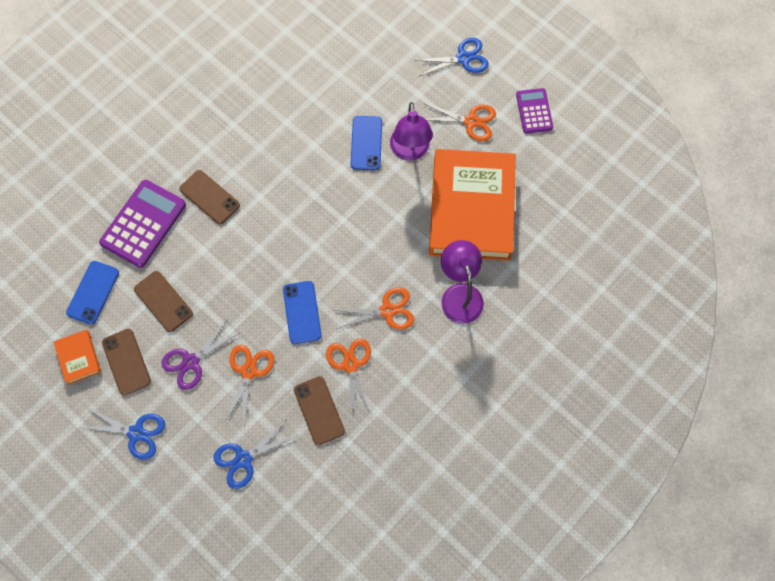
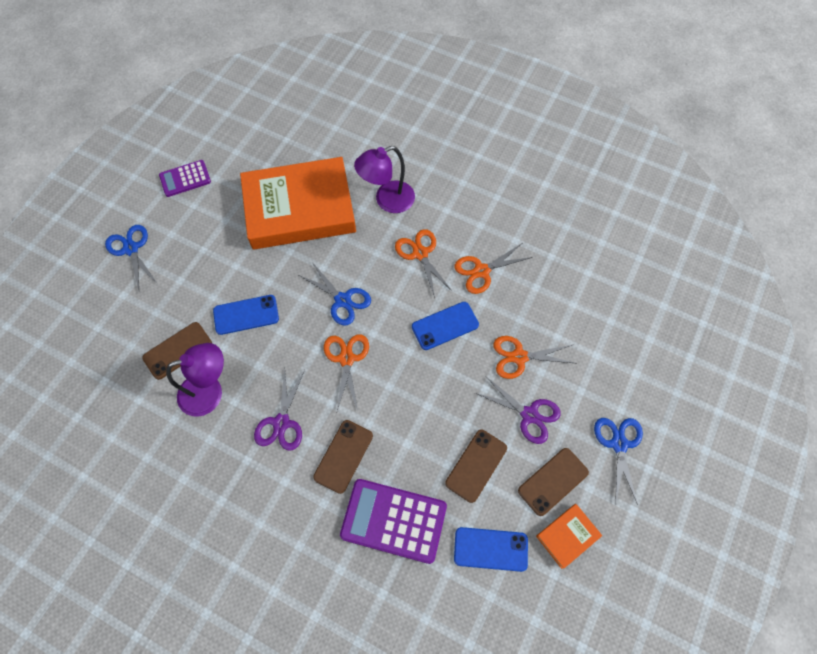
camera: 105 degrees left, 5 degrees down
(243, 459) = (601, 337): blue scissors -> blue scissors (342, 300)
(255, 155) = (281, 423): none -> purple scissors
(319, 410) = (533, 286): brown phone -> brown phone (177, 350)
(410, 151) = (248, 273): purple lamp -> purple lamp (210, 392)
(471, 121) = (205, 227): orange scissors -> orange scissors (346, 359)

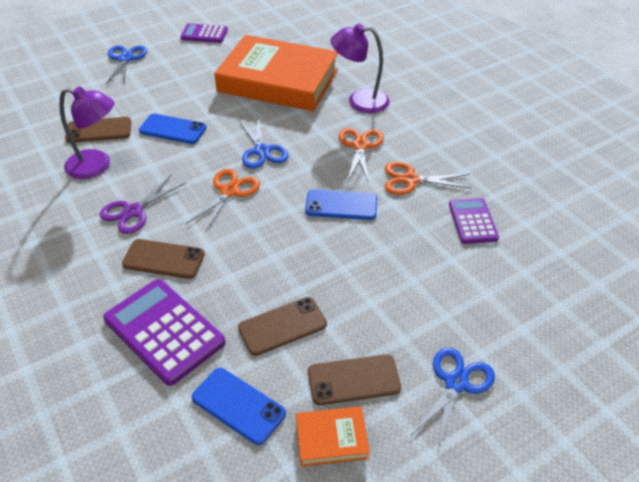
camera: 30 degrees right, 20 degrees down
(343, 456) = (163, 259): brown phone -> brown phone turned 45 degrees clockwise
(519, 357) = (398, 259): orange scissors -> none
(529, 415) = (372, 310): purple scissors -> none
(550, 290) = (472, 221): none -> purple calculator

